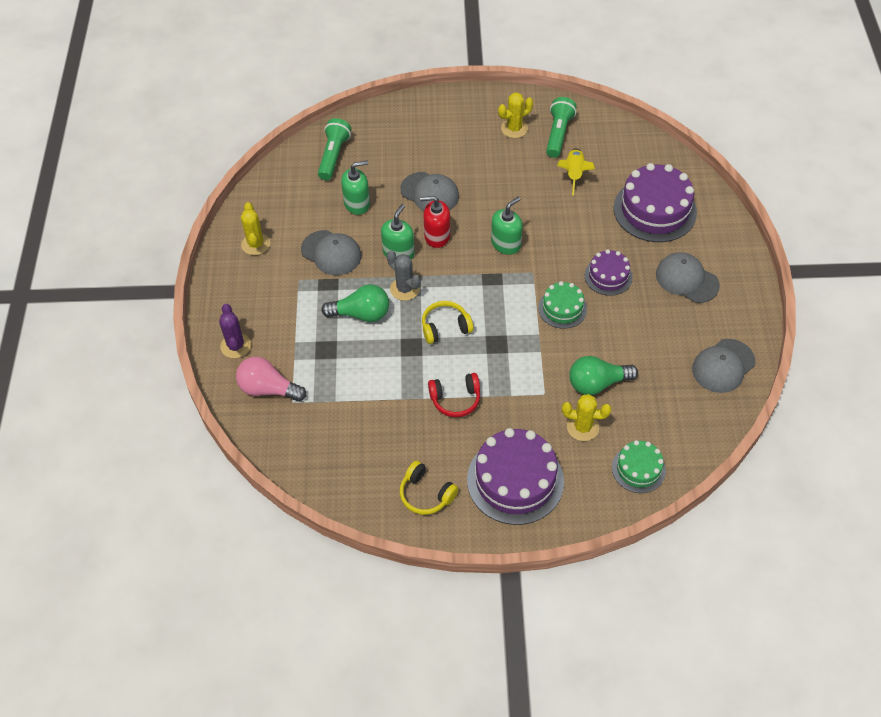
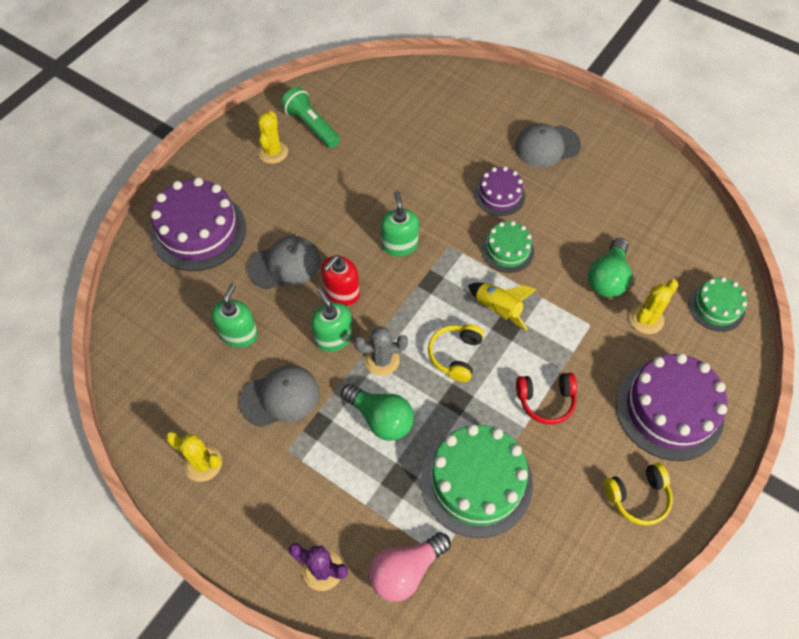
camera: 55 degrees left, 5 degrees up
(333, 156) = (157, 315): green flashlight -> none
(360, 393) = (476, 481): none -> green cake
(361, 314) = (380, 418): green light bulb -> green light bulb turned 90 degrees clockwise
(455, 399) = (546, 400): red headphones -> red headphones turned 60 degrees clockwise
(574, 174) = (367, 145): yellow rocket -> yellow rocket (498, 309)
(655, 210) = (457, 118): purple cake -> purple cake (199, 231)
(723, 366) = (652, 181): grey cap -> none

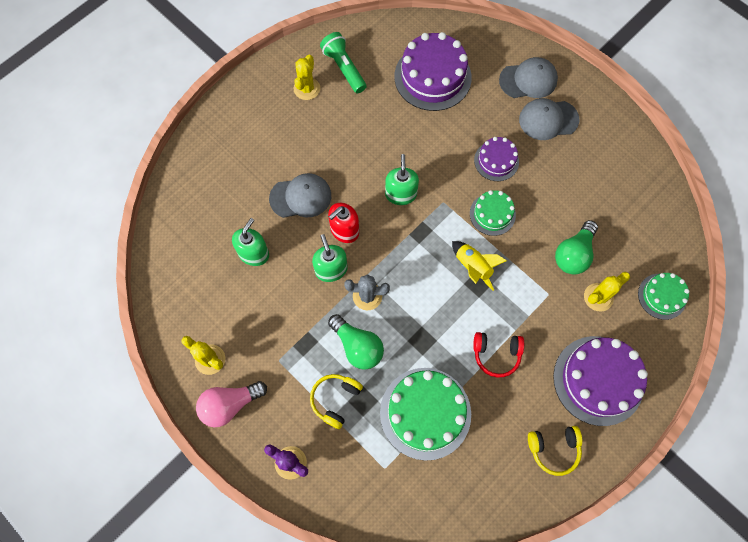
camera: 10 degrees right, 10 degrees up
(199, 231) = (233, 154): purple cake -> purple cake (432, 77)
(280, 397) = (279, 314): grey cap -> grey cap (528, 80)
(406, 570) = (355, 475): pink light bulb -> pink light bulb (230, 404)
(455, 355) = (429, 302): yellow headphones -> yellow headphones (335, 400)

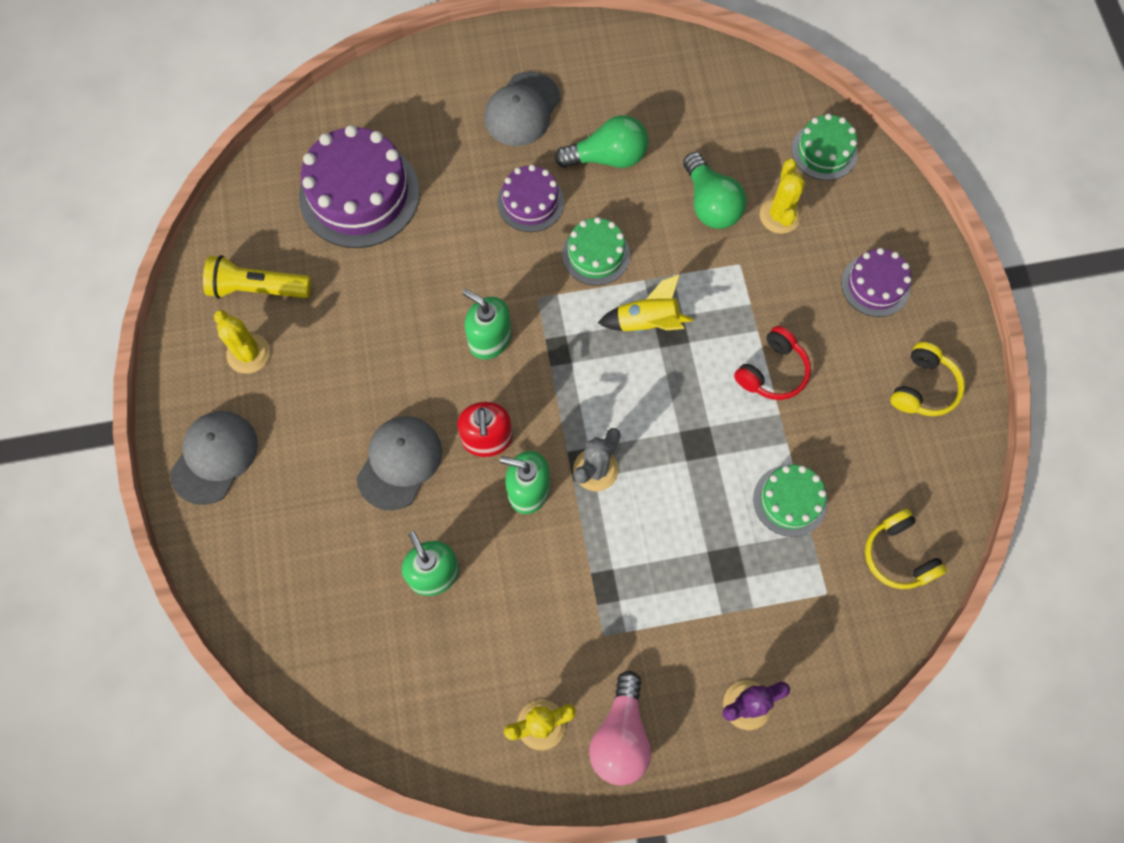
camera: 55 degrees left, 0 degrees up
(335, 400) = (703, 597): yellow headphones -> yellow headphones (898, 555)
(344, 68) = (257, 289): green flashlight -> yellow flashlight
(357, 346) = (653, 525): green light bulb -> green light bulb (607, 157)
(425, 413) = (790, 500): green cake -> green cake, size x0.56
(528, 80) = (453, 93): grey cap -> grey cap (214, 457)
(598, 380) = (875, 285): purple cake -> purple cake, size x0.56

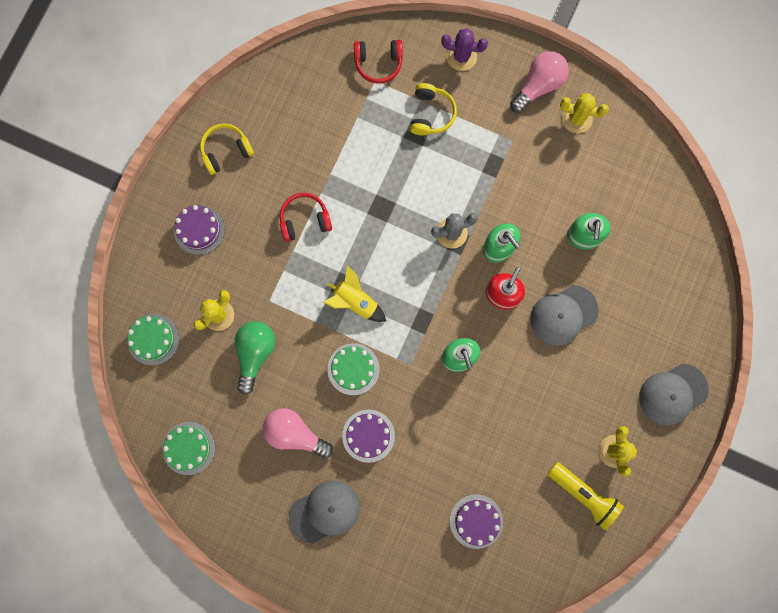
camera: 145 degrees left, 10 degrees up
(359, 194) = (476, 521): purple cake -> purple cake, size x0.56
(607, 157) = (295, 434): green light bulb -> pink light bulb
(790, 500) = (355, 141): green cake -> green cake (188, 448)
(841, 620) = (378, 63): none -> red headphones
(898, 555) = (320, 73): yellow headphones -> yellow headphones (431, 114)

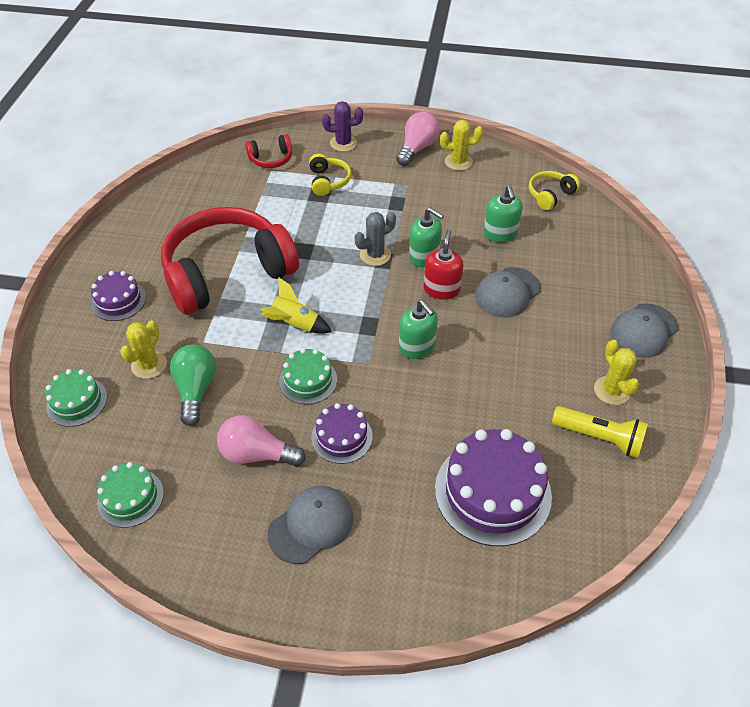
camera: 15 degrees left, 30 degrees down
(226, 151) = (138, 239): yellow headphones -> yellow headphones (550, 195)
(304, 220) = (227, 273): red headphones -> red headphones, size x2.43
(476, 521) = (492, 492): purple cake -> purple cake, size x1.80

